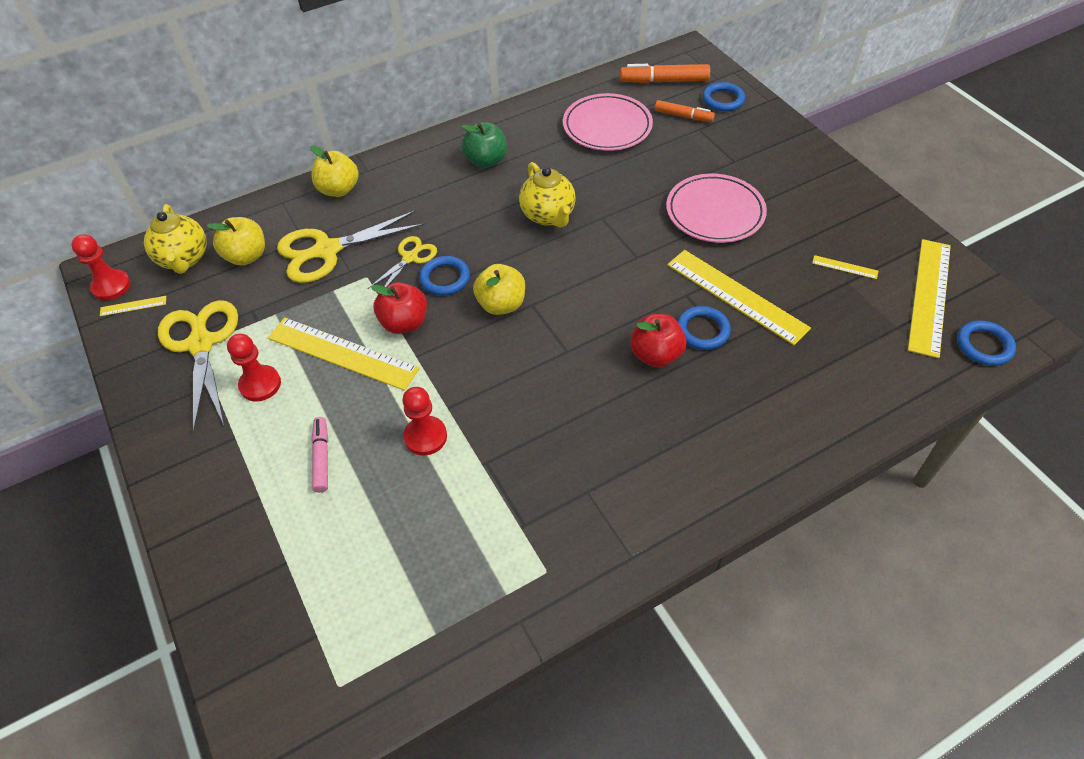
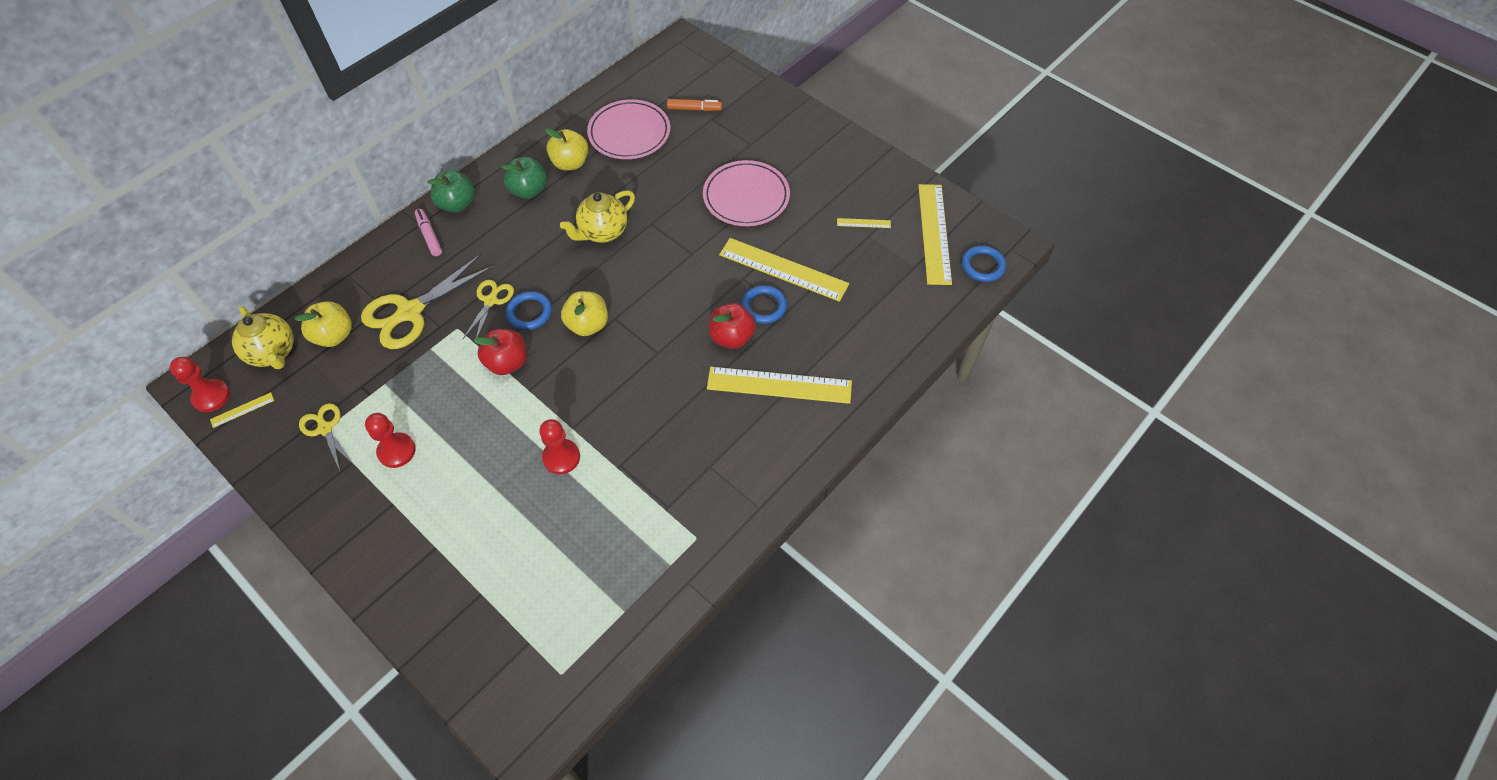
camera: 20 degrees left, 5 degrees up
(201, 343) = (325, 428): yellow scissors -> yellow scissors, size x0.55
(322, 458) = (478, 499): pink marker -> pink marker (429, 235)
(339, 189) = (398, 250): yellow apple -> yellow apple (570, 163)
(343, 353) = (461, 403): yellow ruler -> yellow ruler (779, 385)
(411, 159) = (457, 204): none -> green apple
(548, 216) = (603, 232): yellow teapot -> yellow teapot turned 90 degrees clockwise
(664, 81) = (667, 76): orange marker -> none
(723, 100) = (725, 85): blue ring -> none

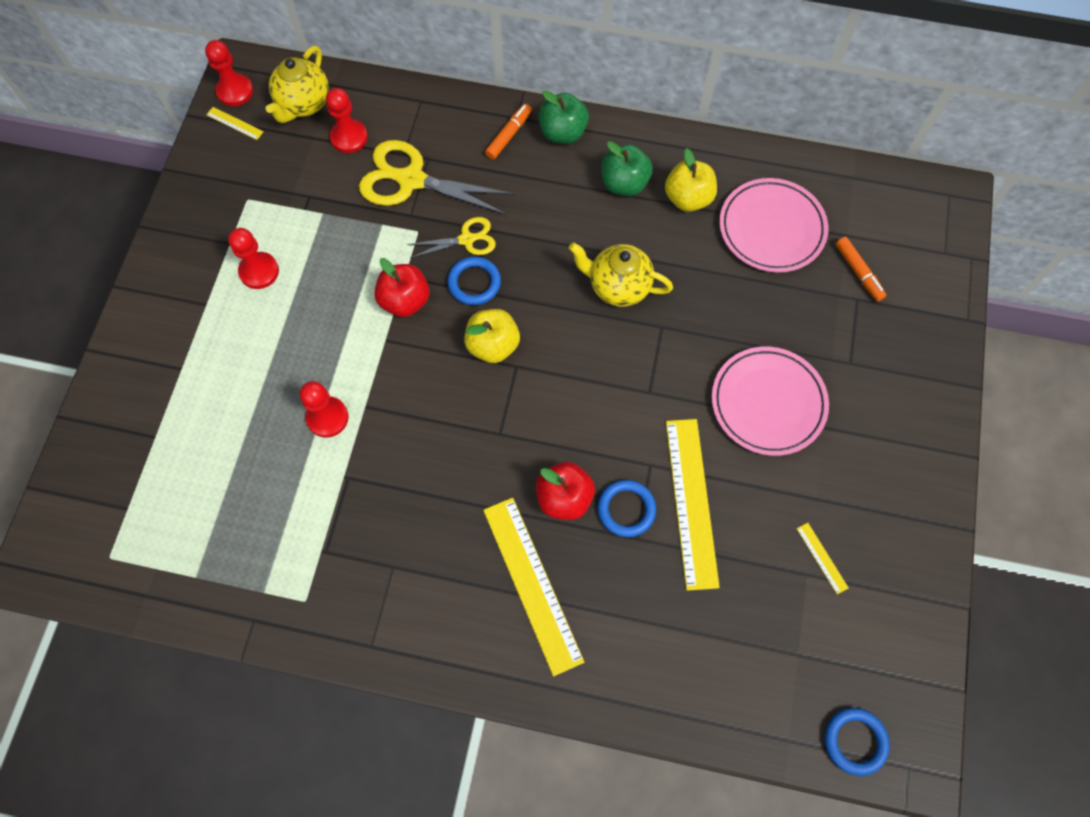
camera: 60 degrees right, 10 degrees up
(325, 428) = (251, 198): yellow scissors -> none
(334, 335) = (349, 137): yellow apple -> red pawn
(429, 235) = (509, 135): pink marker -> orange marker
(934, 233) = (866, 653): yellow ruler -> none

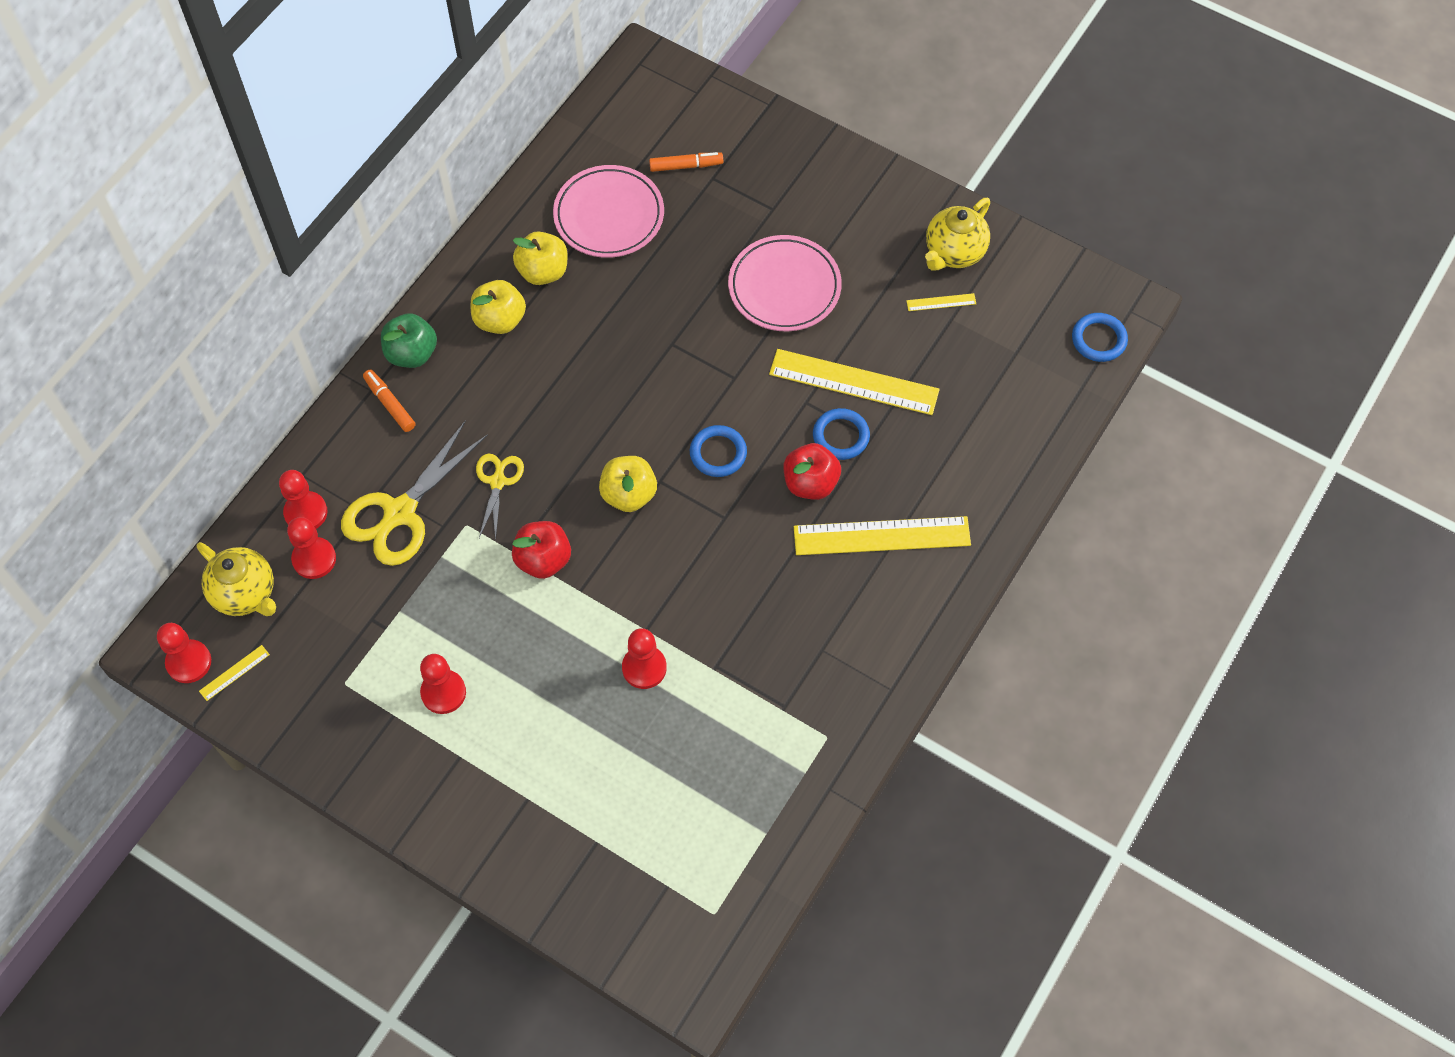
camera: 70 degrees left, 5 degrees down
(388, 116) = (306, 512): none -> red pawn
(474, 283) = (551, 490): blue ring -> blue ring (718, 453)
(618, 287) = (613, 365): yellow teapot -> yellow teapot (954, 253)
(624, 184) = (500, 320): green apple -> yellow apple

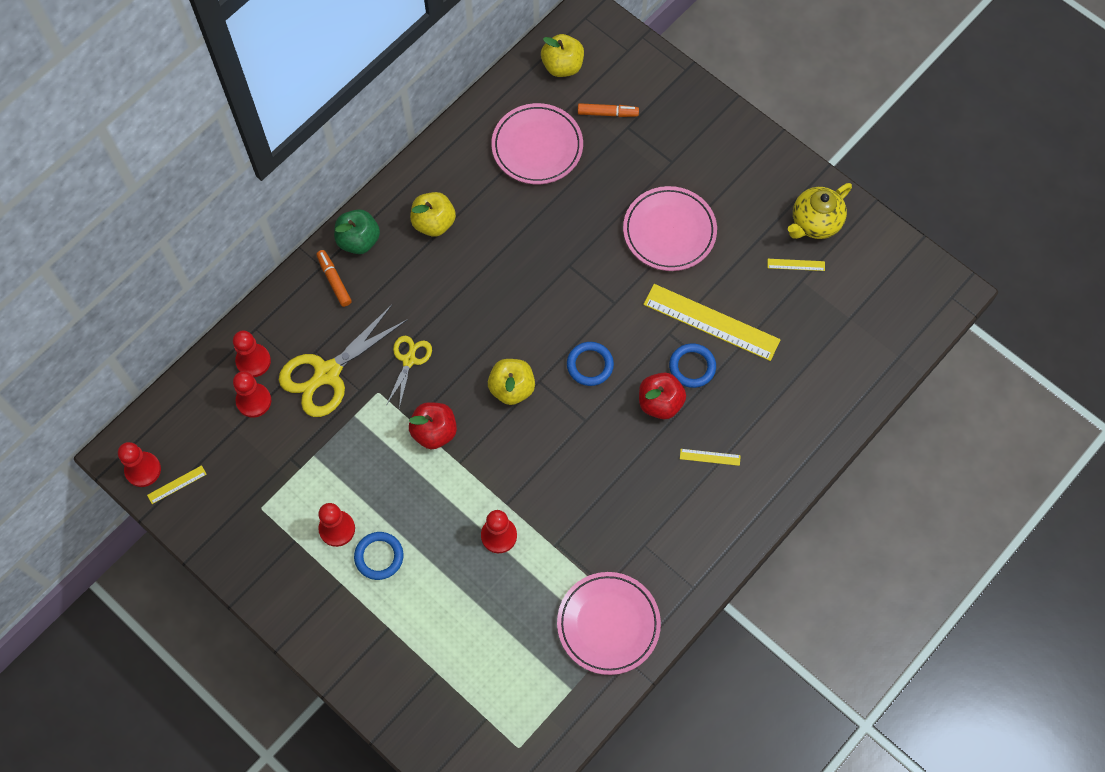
camera: 10 degrees right, 5 degrees up
(245, 594) = (195, 421): yellow teapot -> none
(543, 271) = (475, 187): yellow apple -> yellow apple (562, 66)
(796, 749) = (608, 624): none -> pink plate
(881, 535) = (710, 457): yellow ruler -> yellow ruler, size x0.42
(1099, 339) = (920, 318): blue ring -> blue ring (379, 556)

